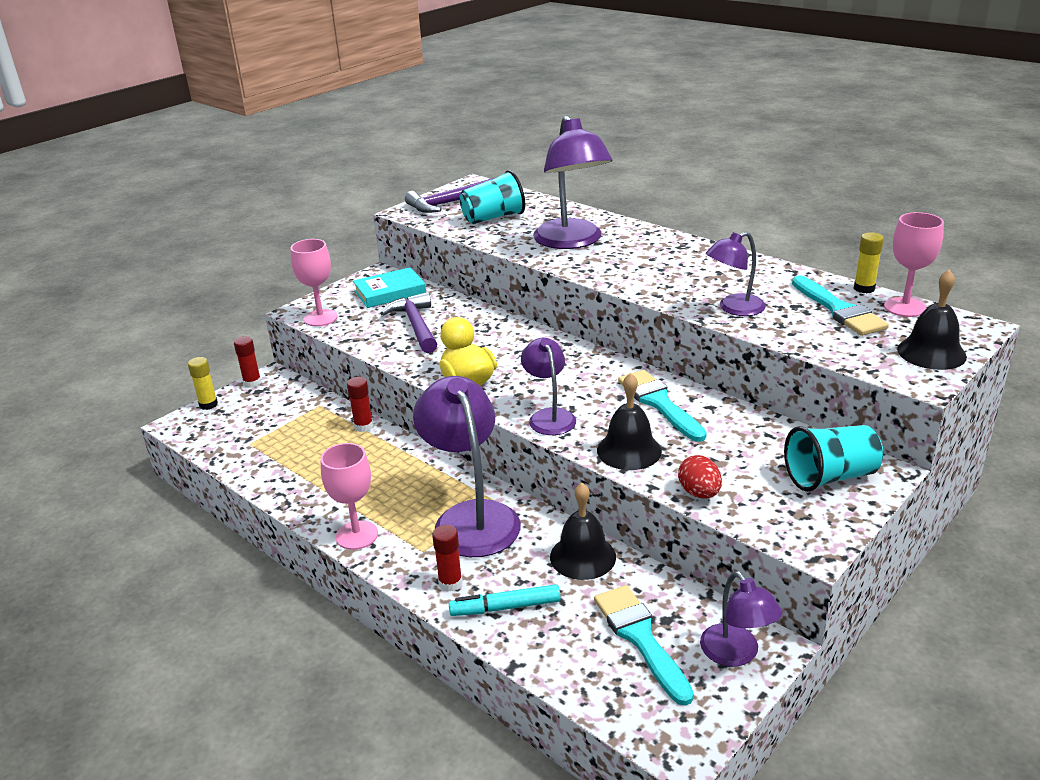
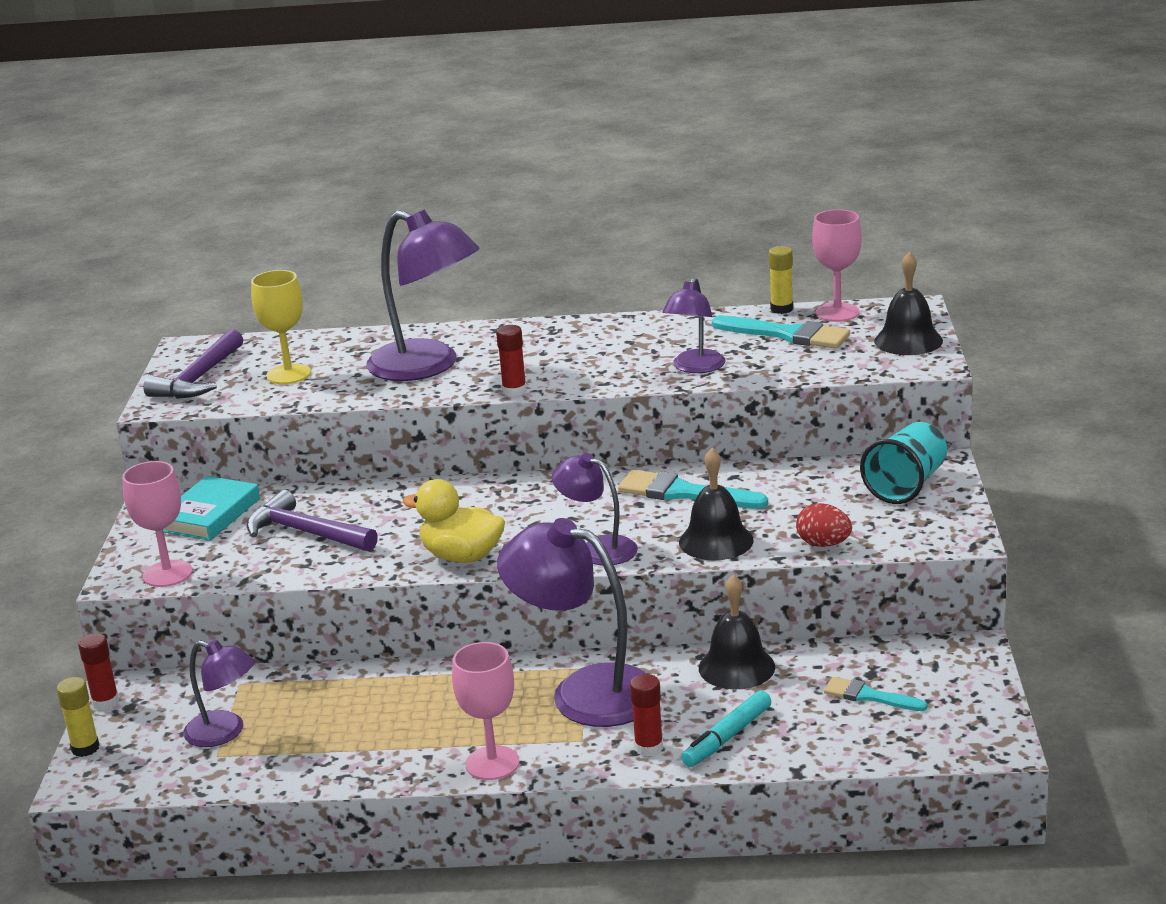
camera: 40 degrees left, 5 degrees down
(363, 426) = (333, 676): red glue stick -> red glue stick (514, 391)
(493, 218) = (288, 374): turquoise cup -> yellow goblet
(640, 638) = (869, 696): turquoise brush -> turquoise brush, size x0.61
(736, 654) = (954, 667): purple lamp -> purple lamp (225, 733)

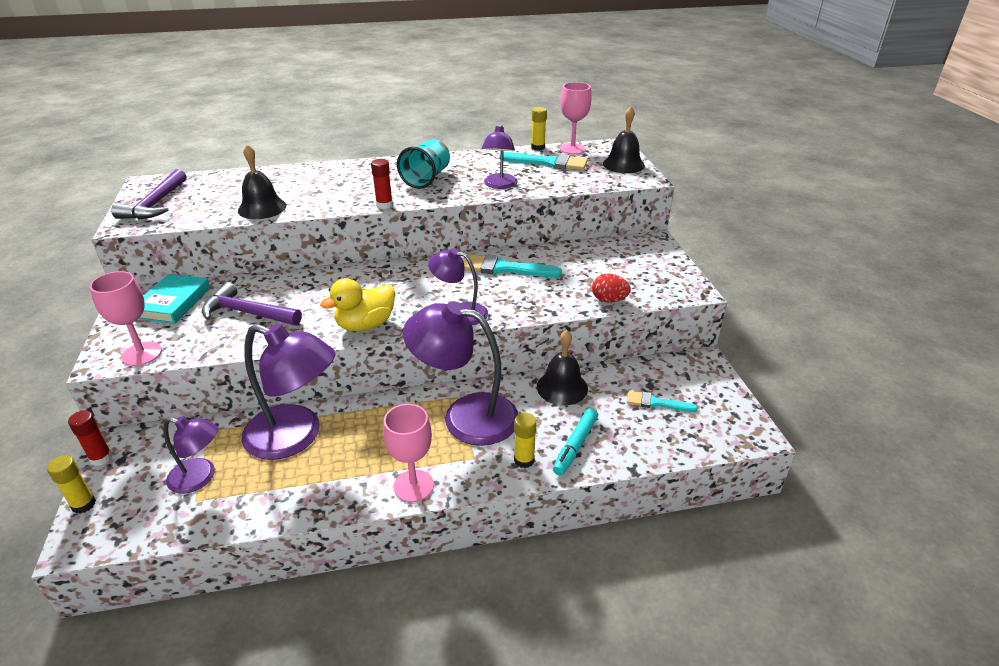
camera: 15 degrees left, 10 degrees up
(288, 374) = (222, 199): yellow goblet -> none
(428, 366) = (320, 190): purple lamp -> purple lamp (296, 437)
(462, 556) = (365, 325): yellow duck -> yellow duck turned 45 degrees counterclockwise
(649, 748) = (524, 460): red glue stick -> yellow glue stick
(716, 541) = (538, 302): black bell -> black bell (262, 208)
(906, 485) = (641, 256): turquoise cup -> turquoise cup (426, 178)

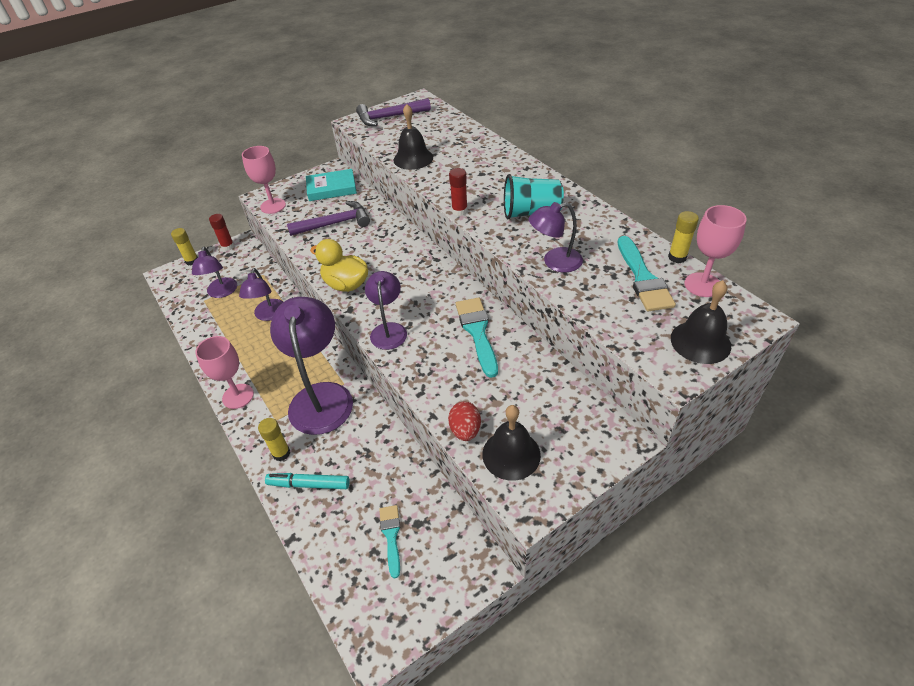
camera: 70 degrees right, 10 degrees up
(247, 313) = (334, 223): purple hammer -> purple hammer turned 75 degrees clockwise
(296, 437) = (269, 315): purple lamp -> purple lamp, size x0.56
(562, 387) = (383, 450): black bell -> black bell (511, 454)

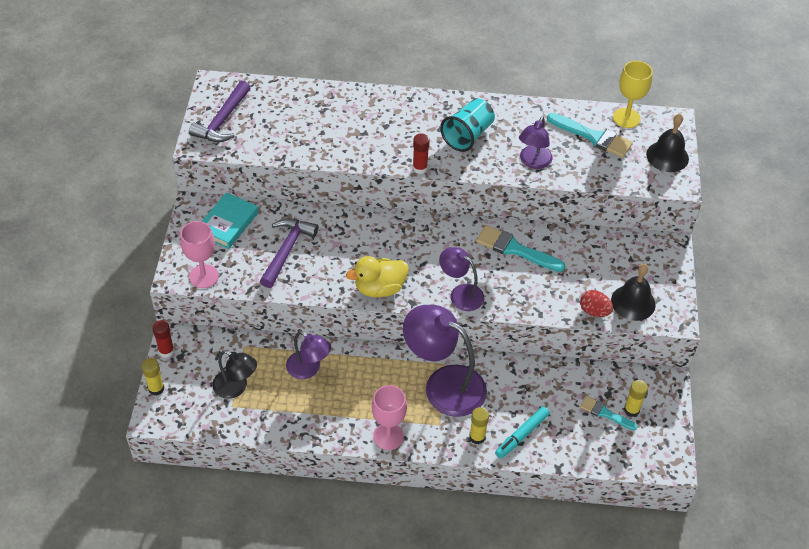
camera: 55 degrees left, 5 degrees up
(221, 292) = (236, 388): purple lamp -> black lamp
(413, 158) = (312, 147): black bell -> none
(677, 257) = (592, 108): yellow glue stick -> yellow glue stick (631, 410)
(702, 285) = (626, 118): pink goblet -> yellow goblet

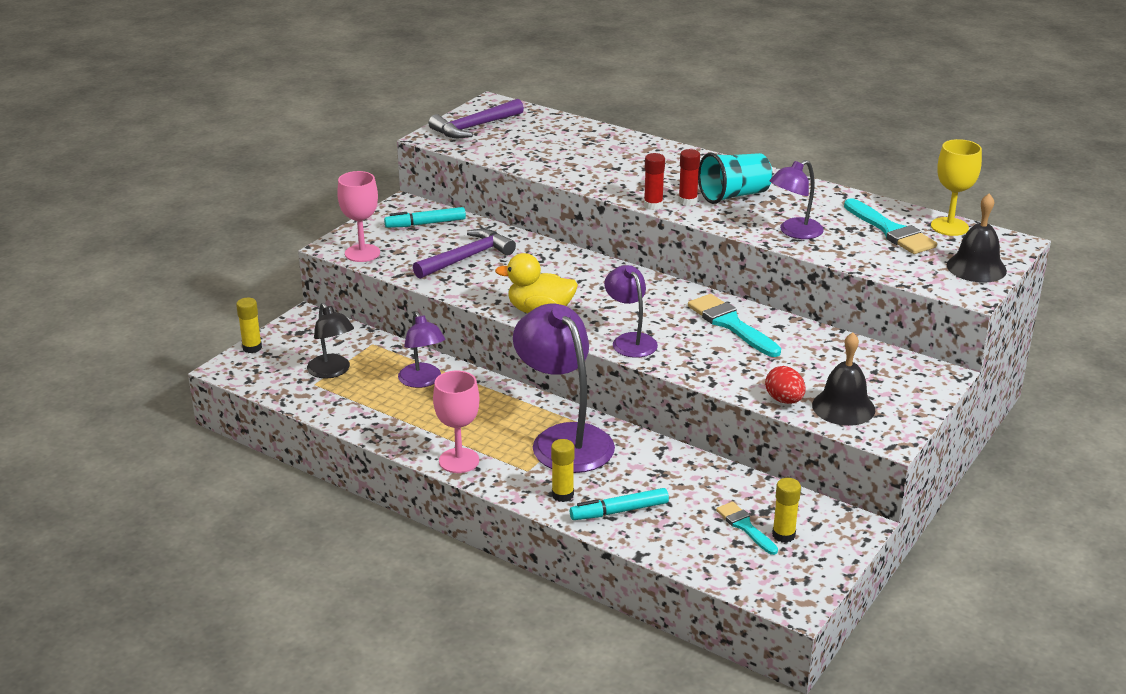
camera: 30 degrees right, 20 degrees down
(166, 351) = (290, 324): red glue stick -> red glue stick (687, 201)
(228, 223) = (425, 224): turquoise book -> turquoise marker

